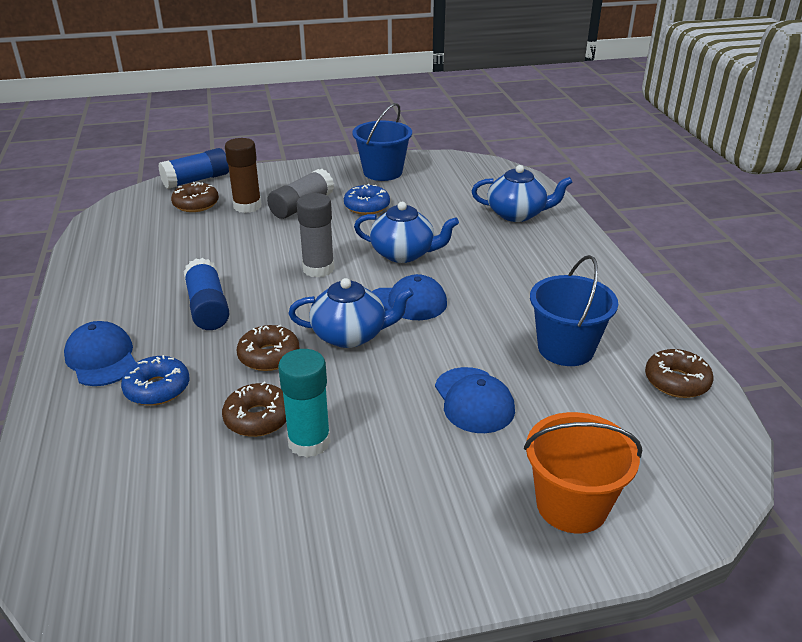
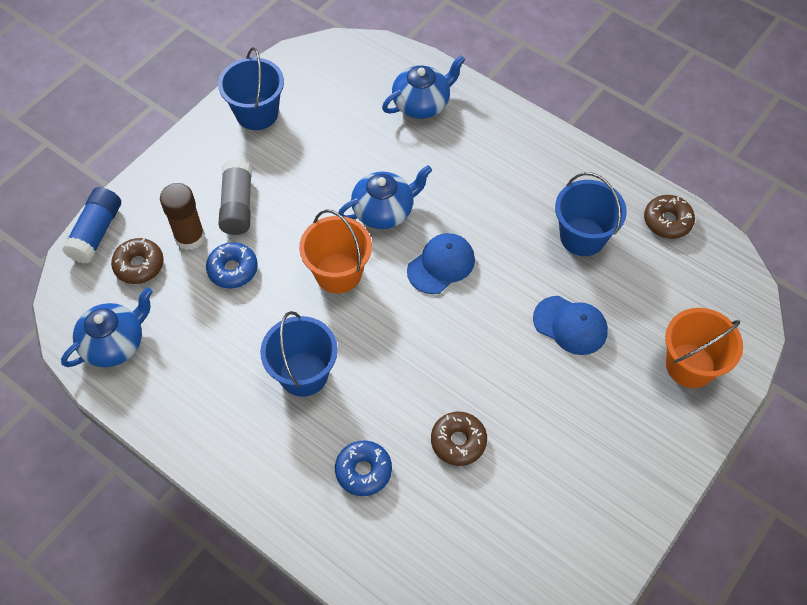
camera: 40 degrees left, 25 degrees up
(101, 358) = (288, 478): blue cap -> none
(208, 308) = (303, 374): blue glue stick -> blue bucket
(269, 356) = (403, 385): brown donut -> none
(309, 442) = (509, 434): turquoise glue stick -> none
(318, 269) = (338, 273): grey glue stick -> orange bucket
(350, 335) = (436, 325): blue teapot -> blue teapot (114, 343)
(367, 206) = (294, 171): blue donut -> blue donut (233, 269)

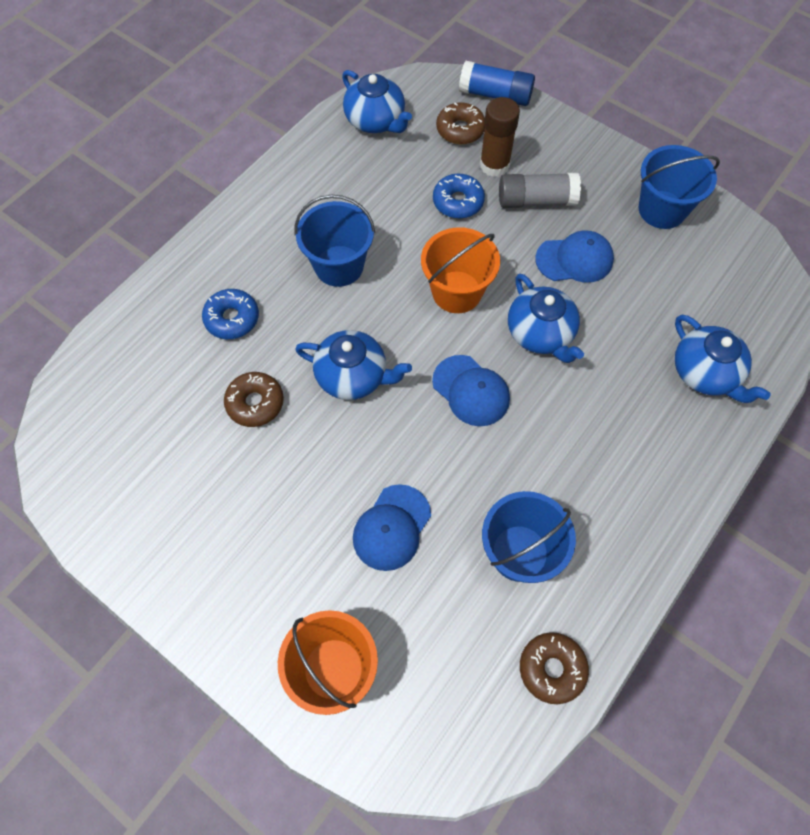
camera: 90 degrees right, 5 degrees up
(307, 181) = (574, 259): none -> blue cap
(428, 358) = (353, 376): none -> blue teapot

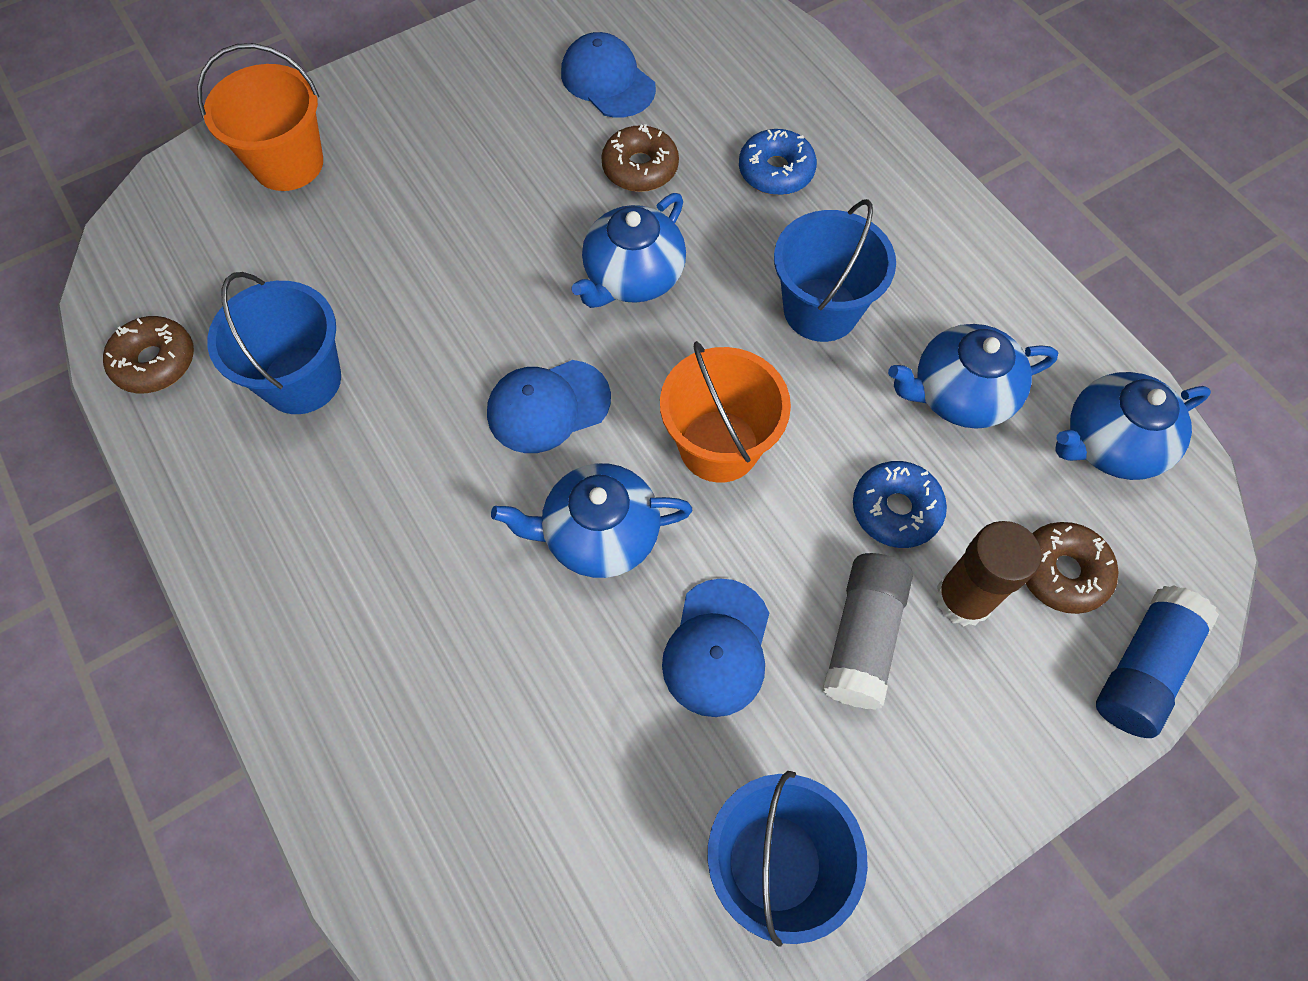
camera: 110 degrees right, 0 degrees up
(392, 527) = (409, 259): blue cap -> blue cap (607, 80)
(705, 373) = (420, 758): blue teapot -> blue teapot (960, 394)

